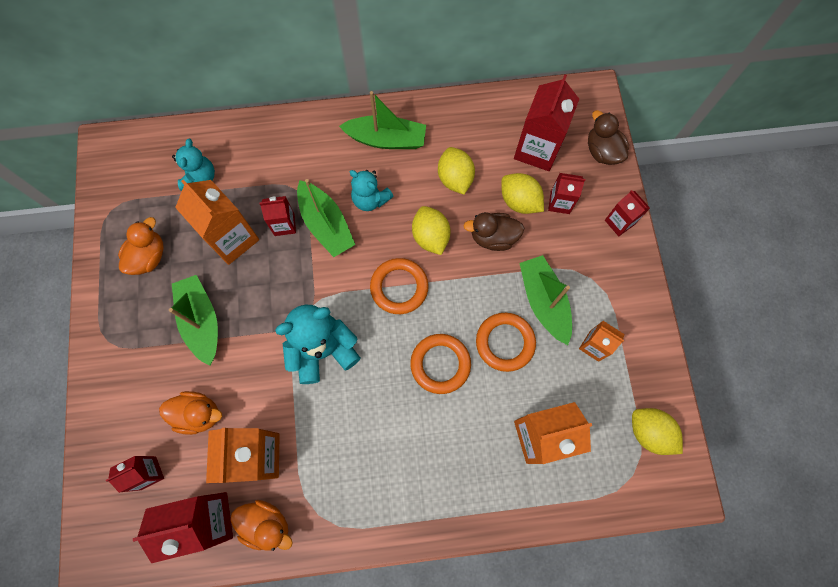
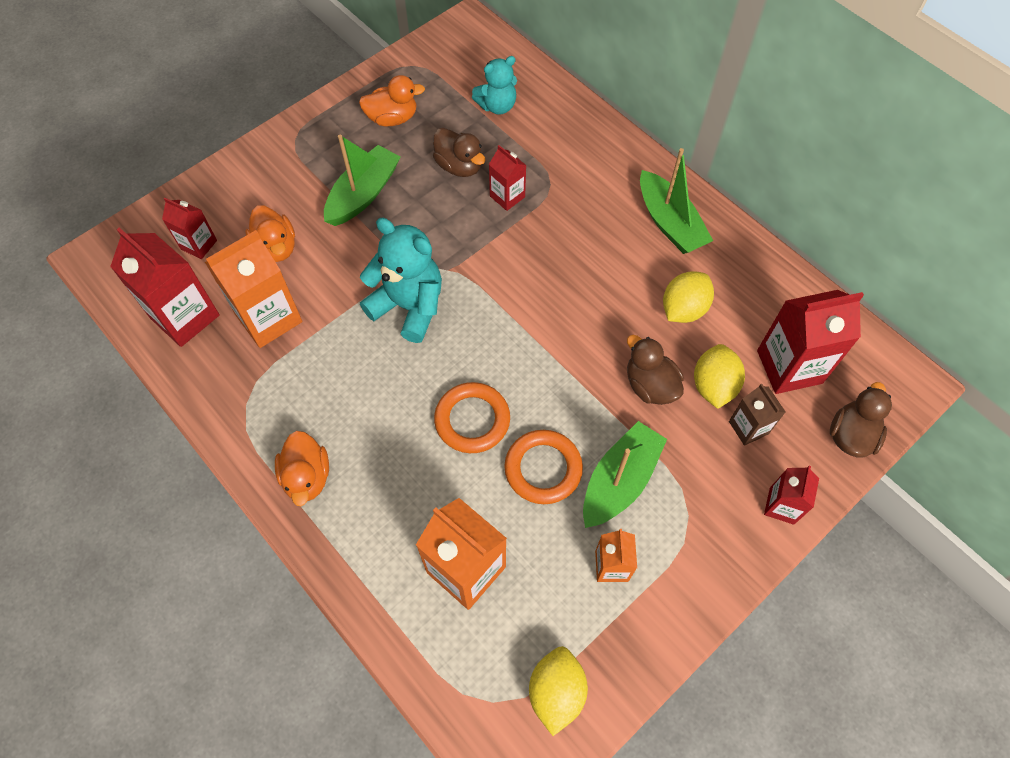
camera: 55 degrees right, 10 degrees down
(232, 239) = (459, 166): orange carton -> brown duck
(266, 524) = (210, 366): orange duck -> orange duck (307, 477)
(326, 224) = (536, 229): green boat -> none
(370, 199) = (594, 249): turquoise teddy bear -> none
(399, 287) = (523, 332): orange ring -> none
(430, 237) = (600, 326): yellow lemon -> none
(559, 203) = (748, 427): red carton -> brown carton

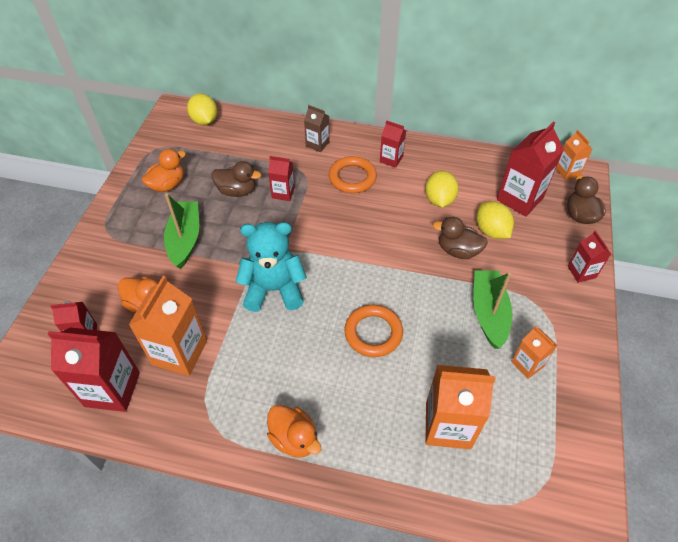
camera: 35 degrees left, 10 degrees down
(497, 106) = (233, 146): turquoise teddy bear -> none
(543, 469) = (440, 334): orange ring -> orange ring (352, 177)
(556, 691) = (563, 460): yellow lemon -> yellow lemon (205, 121)
(669, 223) = (391, 159): green boat -> red carton
(748, 427) = (528, 242): brown carton -> brown carton (317, 144)
(891, 368) = (567, 171): none -> orange carton

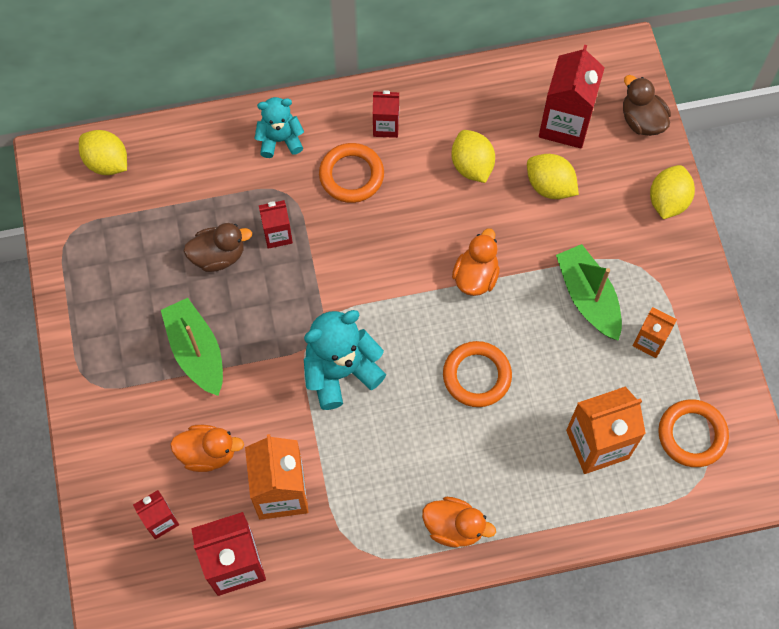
camera: 25 degrees left, 15 degrees up
(168, 185) = (123, 284): orange duck -> orange duck (475, 276)
(317, 144) = (280, 140): brown carton -> turquoise teddy bear
(458, 250) = (523, 230): brown duck -> none
(537, 454) = (692, 435): none -> orange ring
(567, 171) = (606, 58): orange carton -> none
(581, 272) = (668, 201): red carton -> yellow lemon

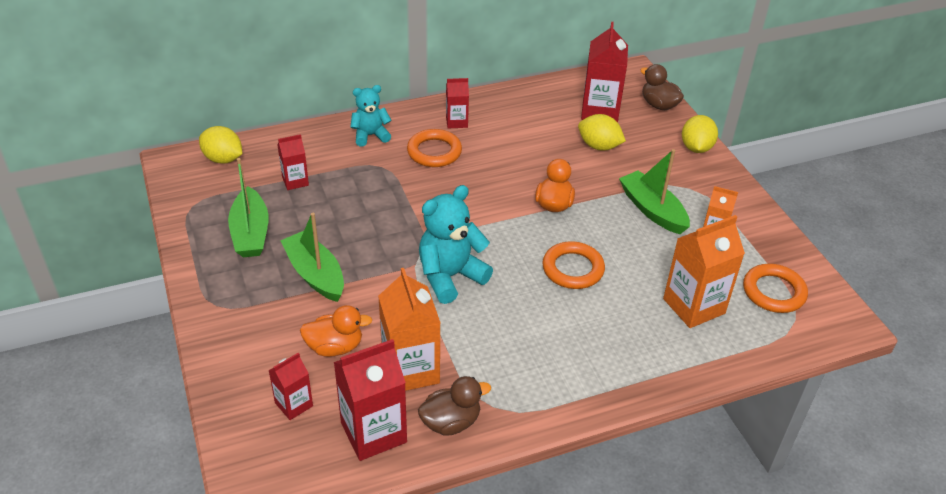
camera: 10 degrees left, 25 degrees down
(131, 282) = (250, 233): none -> green boat
(218, 256) = (327, 209): brown duck -> brown duck (451, 422)
(277, 234) = (378, 192): red carton -> red carton (295, 181)
(454, 527) = (582, 380): orange duck -> none
(472, 165) = (532, 139): yellow lemon -> none

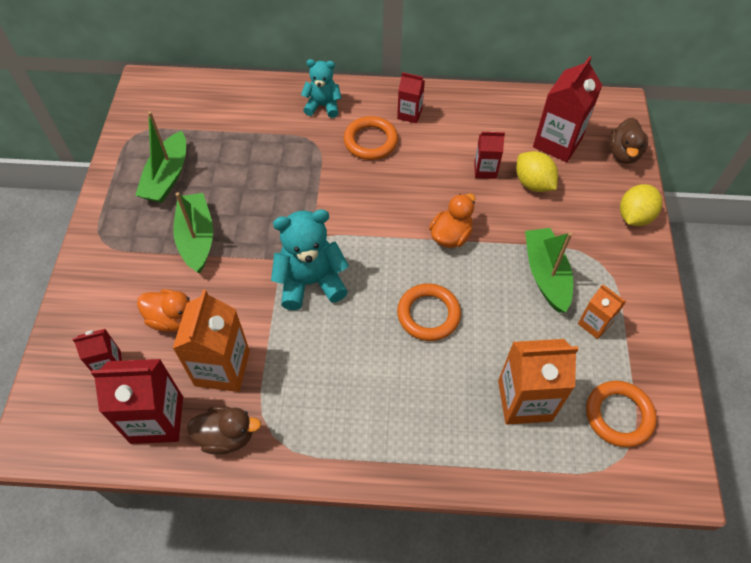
camera: 25 degrees right, 15 degrees up
(223, 159) = (185, 93): yellow lemon -> none
(295, 181) = (232, 135): red carton -> red carton (485, 170)
(659, 105) = (623, 153): brown duck -> brown duck turned 150 degrees counterclockwise

